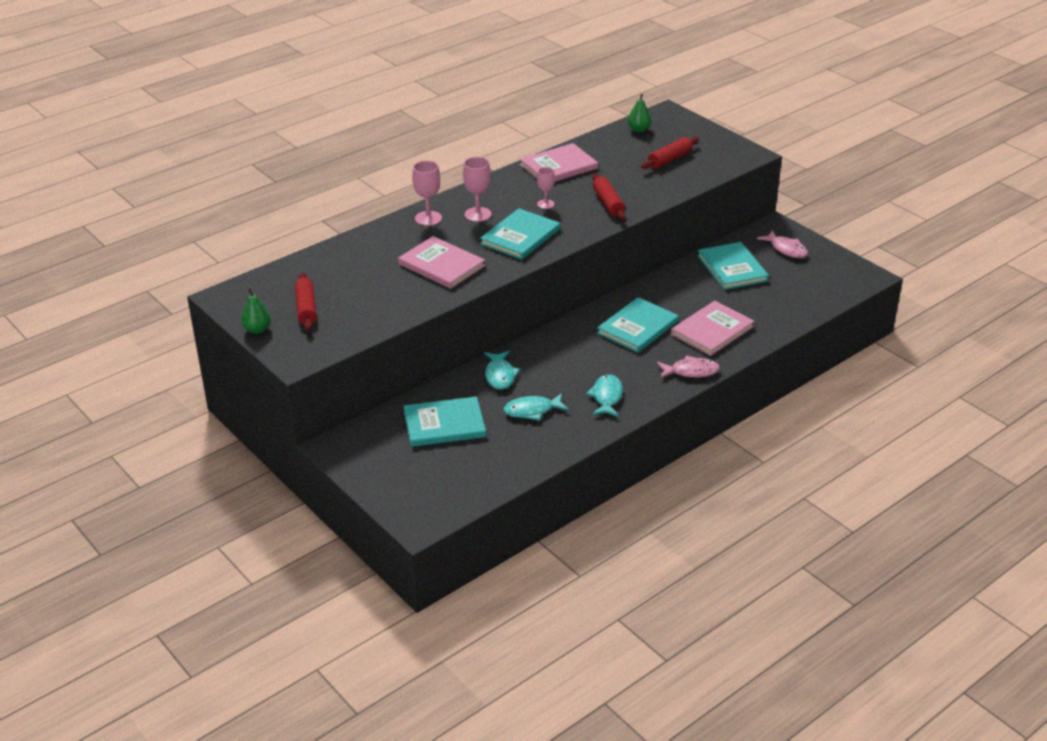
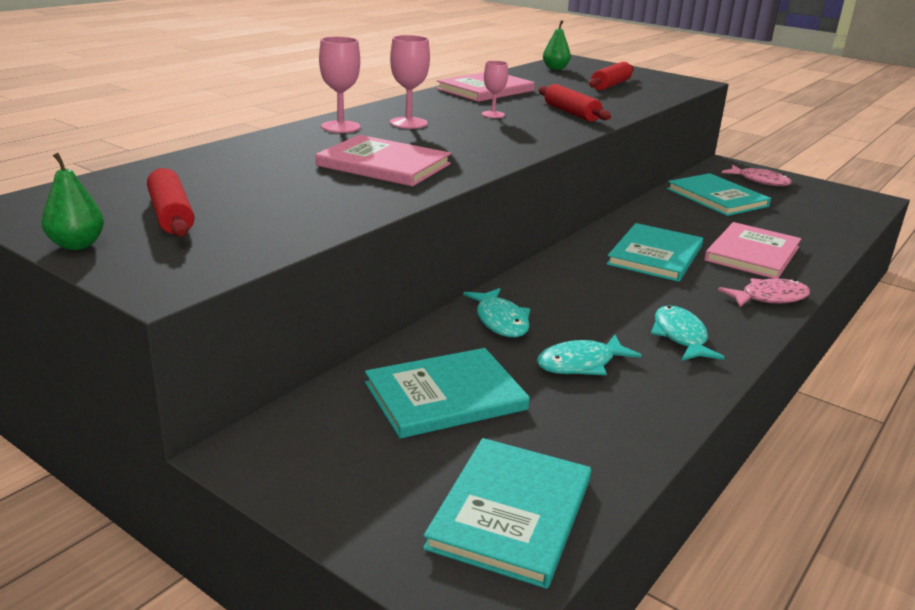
camera: 15 degrees left, 10 degrees down
(520, 236) = (480, 139): turquoise book -> turquoise book (511, 513)

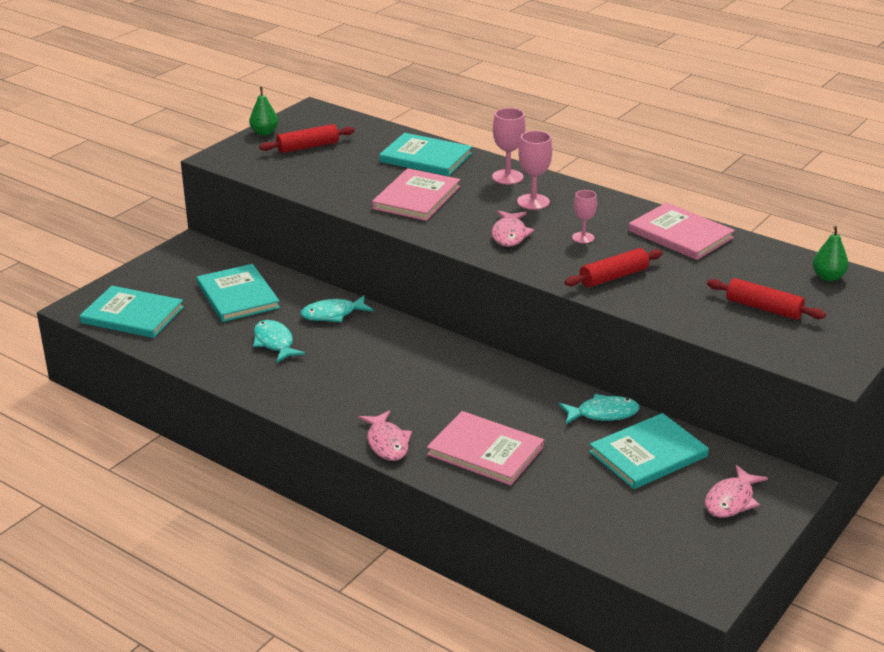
camera: 90 degrees right, 5 degrees up
(487, 136) = (509, 235): none -> pink fish
(655, 255) = (466, 392): turquoise book -> turquoise book (425, 158)
(680, 336) = (314, 387): turquoise fish -> turquoise fish (603, 413)

